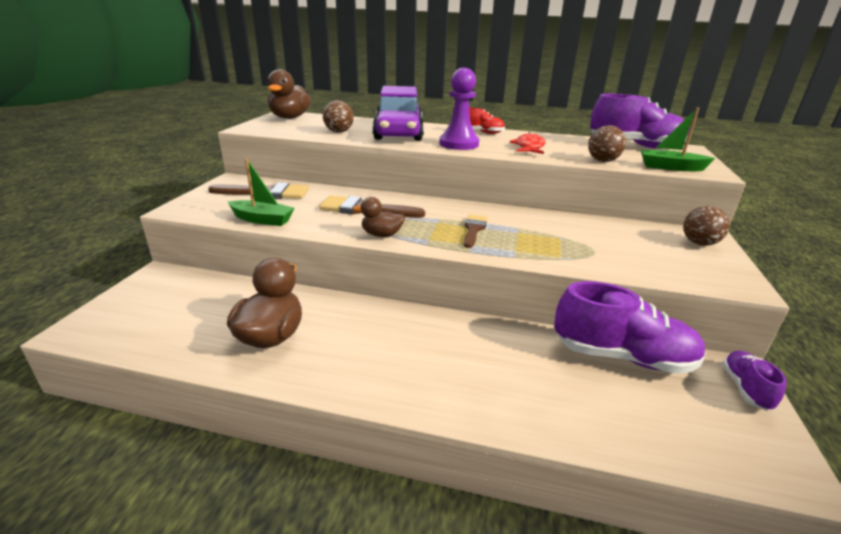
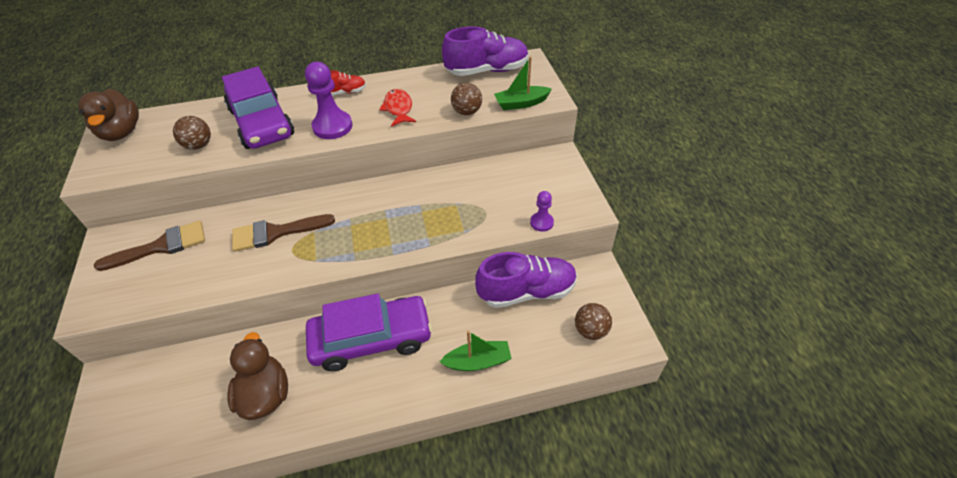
camera: 25 degrees left, 20 degrees up
(262, 220) = (187, 289): green boat -> green boat (478, 361)
(381, 235) = (311, 264): brown duck -> none
(408, 333) = (371, 339): none -> purple car
(474, 229) = (385, 222): brown brush -> none
(667, 277) = (541, 222): none -> purple pawn
(699, 243) = (556, 169): brown ball -> brown ball (590, 330)
(745, 388) = (603, 285): purple shoe -> none

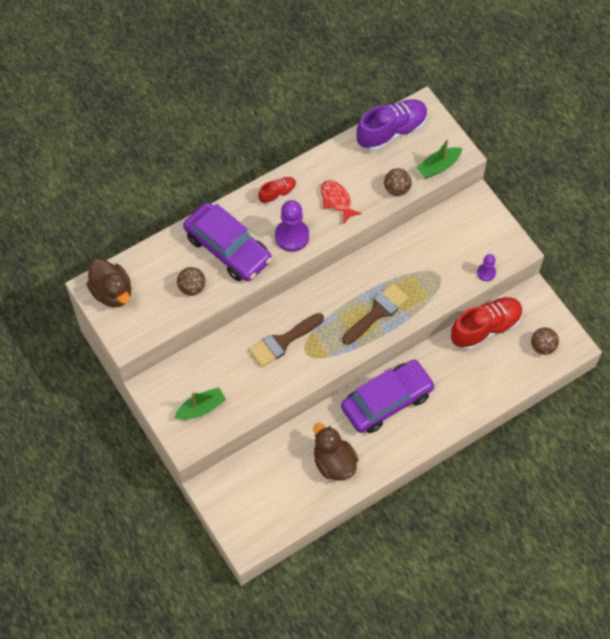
camera: 20 degrees left, 15 degrees up
(161, 246) = (199, 380): brown brush -> brown brush (377, 312)
(478, 361) = (471, 394): green boat -> green boat (201, 408)
(526, 291) = (485, 328): purple shoe -> red shoe

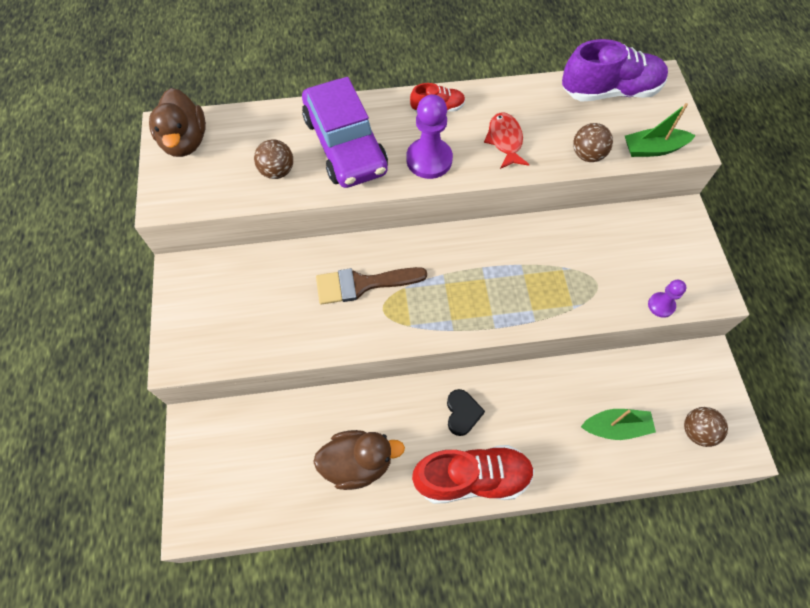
camera: 25 degrees right, 0 degrees up
(201, 408) = (221, 322): green boat -> green boat (616, 427)
(334, 462) = (357, 463): brown duck -> brown duck turned 90 degrees clockwise
(377, 312) = (497, 297): brown brush -> none
(387, 401) = (462, 413): purple car -> black heart
(485, 328) = (628, 375): red shoe -> red shoe (472, 478)

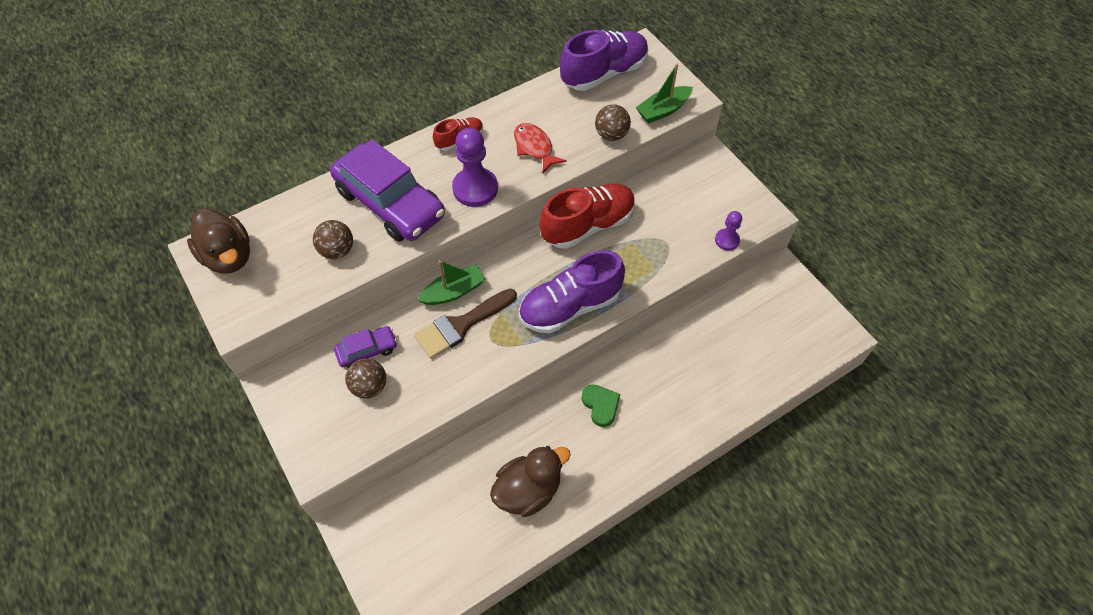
camera: 25 degrees left, 5 degrees down
(270, 273) = (367, 350): none -> purple car
(462, 413) = (600, 406): black heart -> green heart
(471, 308) = (570, 306): none -> purple shoe
(472, 478) = (636, 457): red shoe -> red shoe (588, 225)
(616, 427) = (735, 361): green boat -> green boat (453, 291)
(697, 431) = (801, 335): brown ball -> brown ball (369, 386)

